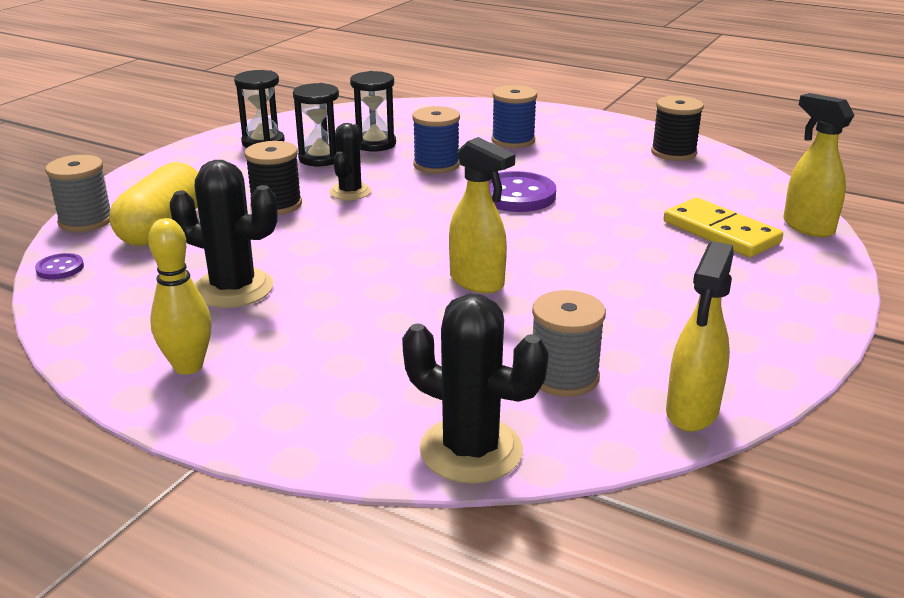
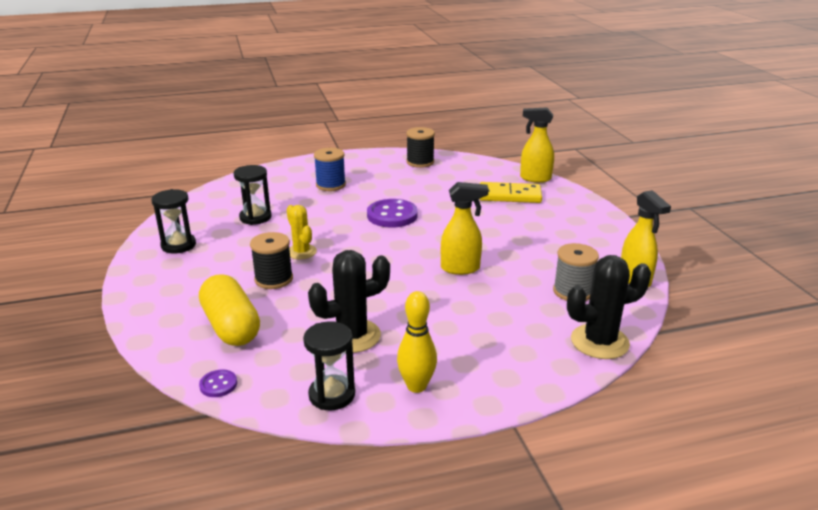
camera: 45 degrees left, 0 degrees up
(86, 221) = (165, 349): grey spool -> none
(320, 158) = (240, 240): black hourglass -> black hourglass (332, 395)
(350, 192) = (301, 252): black cactus -> yellow cactus
(436, 165) = (317, 216): blue spool -> none

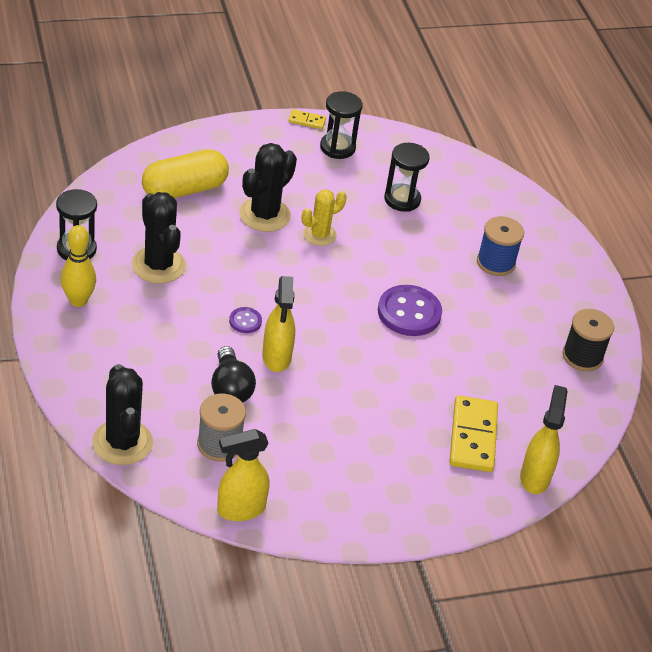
camera: 85 degrees right, 15 degrees up
(132, 261) = (307, 121): none -> yellow domino
(218, 385) = (102, 186): purple button -> purple button (245, 321)
(274, 279) = (264, 215): black spool -> black cactus
(506, 289) = (230, 388): none -> black light bulb

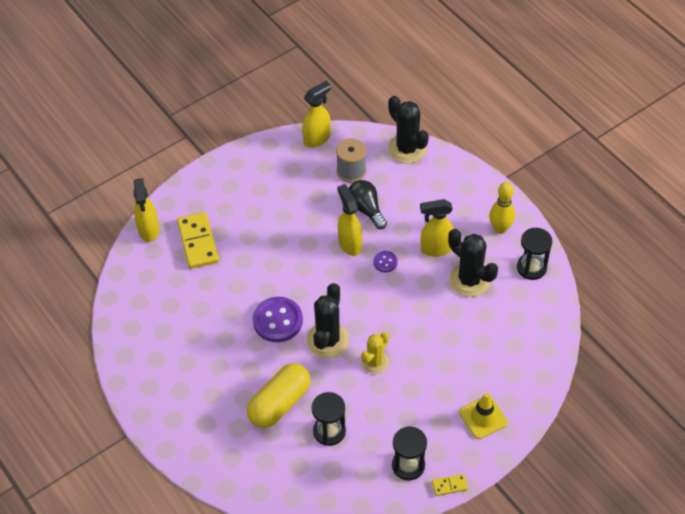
camera: 165 degrees right, 10 degrees up
(173, 311) = (436, 249): none -> yellow spray bottle
(184, 189) = (497, 357): yellow capsule -> yellow capsule (279, 403)
(237, 152) = (483, 417): none -> yellow traffic cone
(264, 215) = (425, 362): black cactus -> black cactus (328, 340)
(495, 263) = (230, 399): blue spool -> none
(582, 356) = (139, 339): black spool -> none

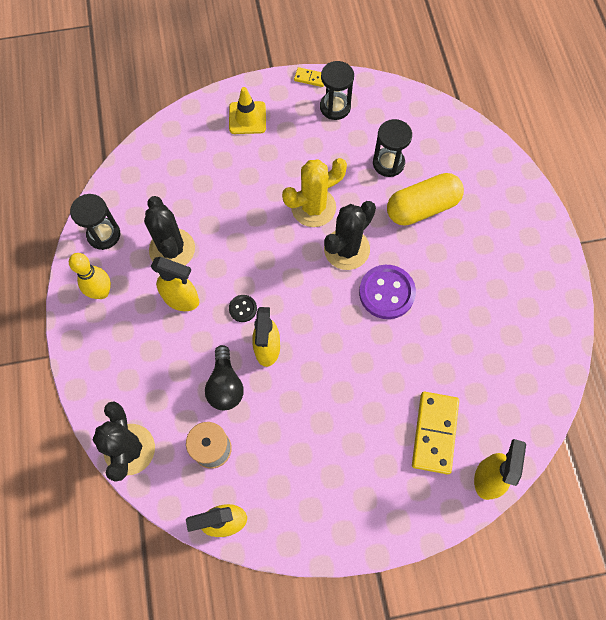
camera: 155 degrees left, 15 degrees up
(375, 362) = (313, 207): yellow cactus -> yellow cactus, size x1.56
(385, 262) = (243, 309): purple button -> black button

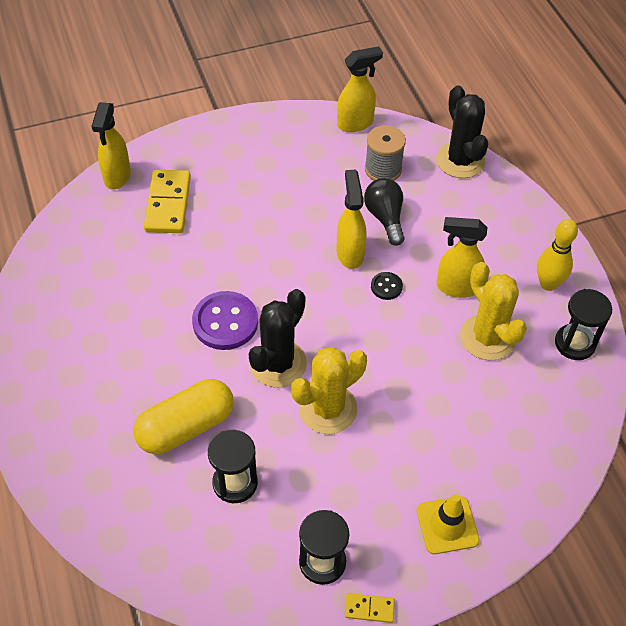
camera: 170 degrees right, 15 degrees down
(172, 249) = (487, 337): black cactus -> yellow cactus

